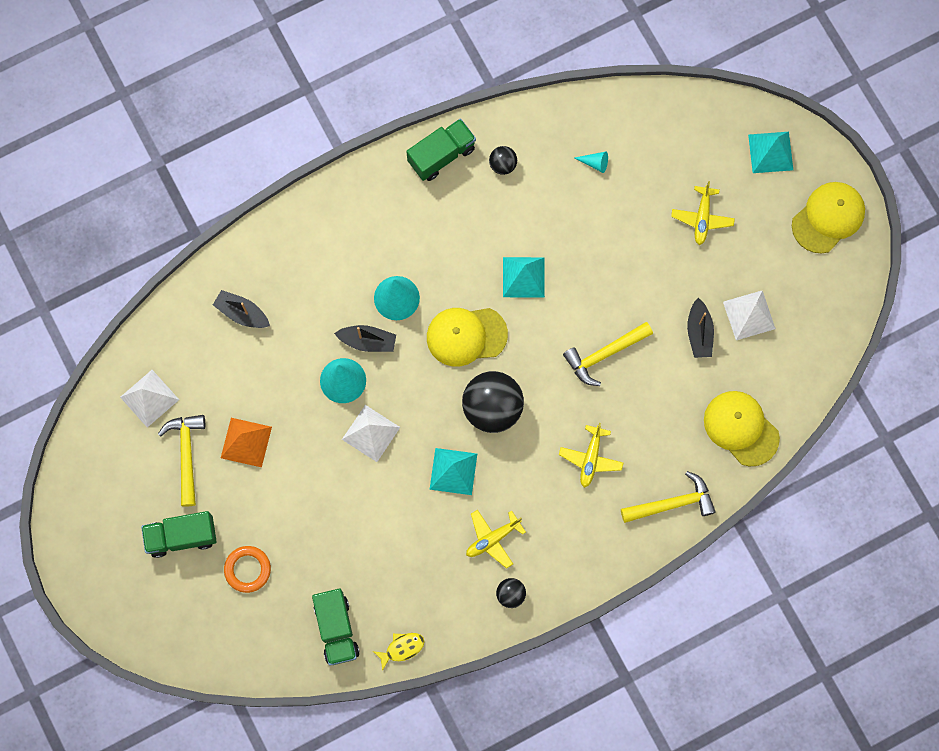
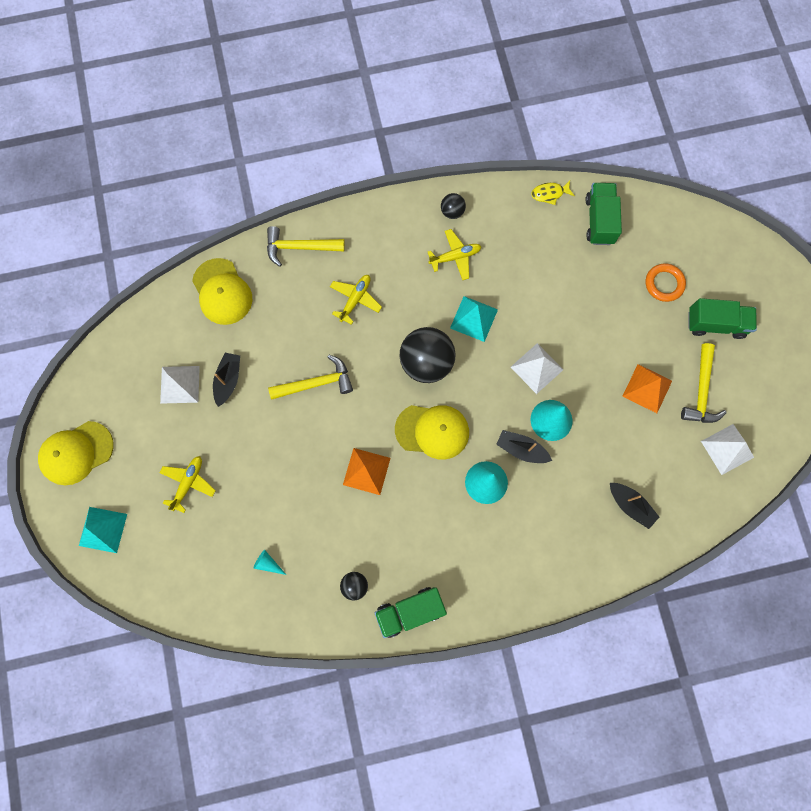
camera: 165 degrees left, 0 degrees up
(523, 277) = (366, 471): turquoise pyramid -> orange pyramid

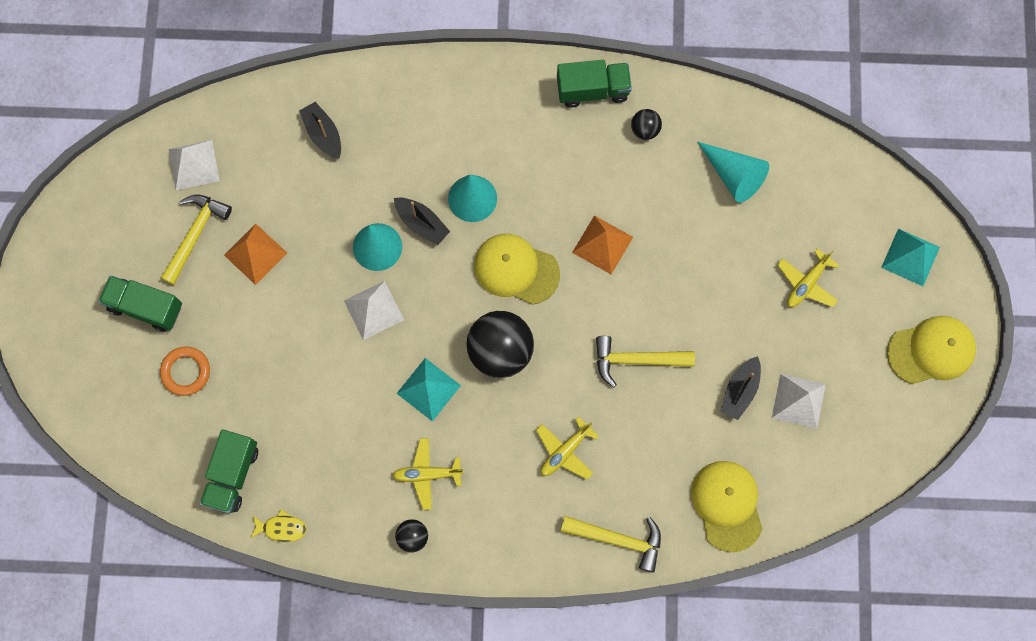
camera: 165 degrees left, 0 degrees up
(268, 563) = (733, 175): turquoise cone -> turquoise cone, size x2.09

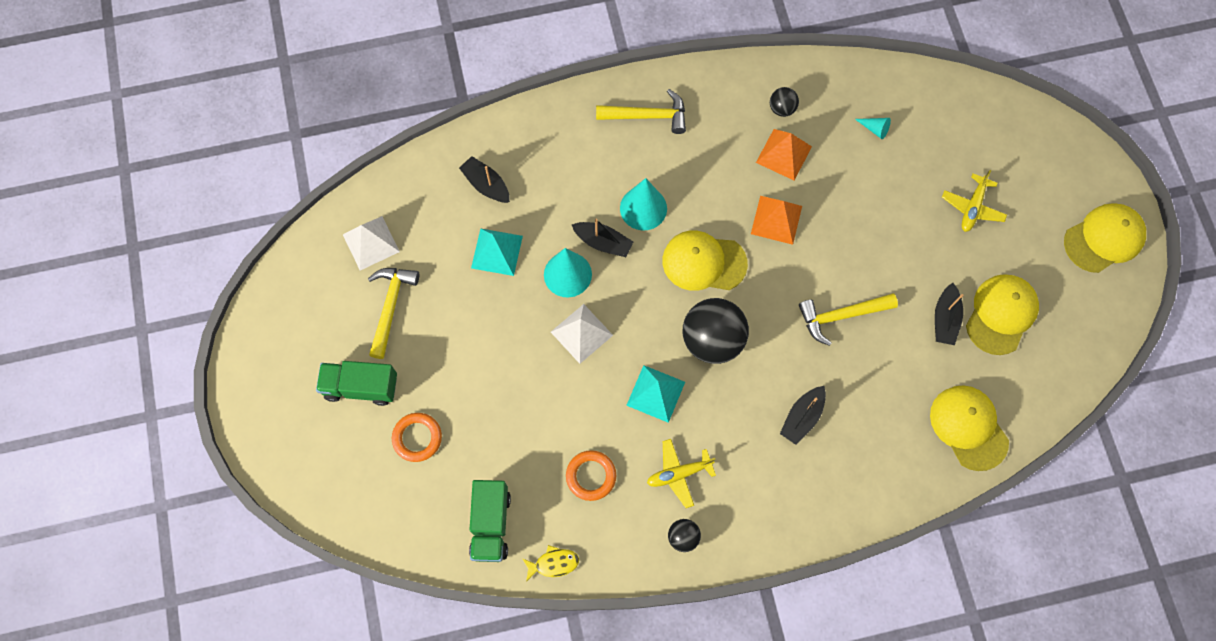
camera: 15 degrees left, 5 degrees down
(255, 253) = (453, 310): orange pyramid -> orange pyramid (783, 154)
(341, 453) = (591, 476): none -> orange ring
(565, 451) = (802, 417): yellow plane -> black boat
(592, 90) = (723, 85): green truck -> none
(618, 539) = (878, 487): yellow hammer -> yellow hammer (648, 116)
(733, 175) = (875, 129): turquoise cone -> turquoise cone, size x0.48
(798, 401) = (1001, 314): white pyramid -> yellow cap
(910, 257) = (1056, 161): turquoise pyramid -> turquoise pyramid (497, 252)

